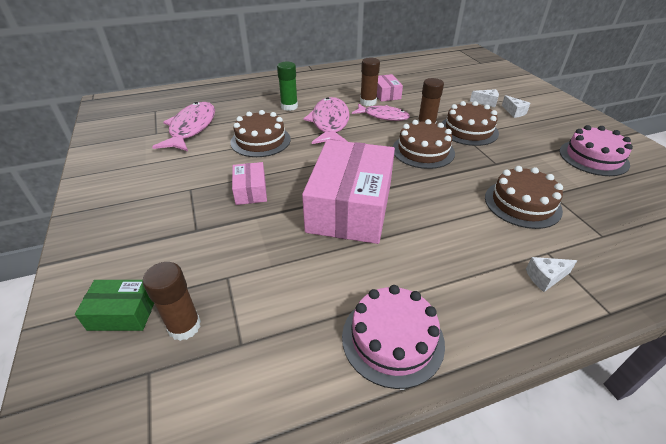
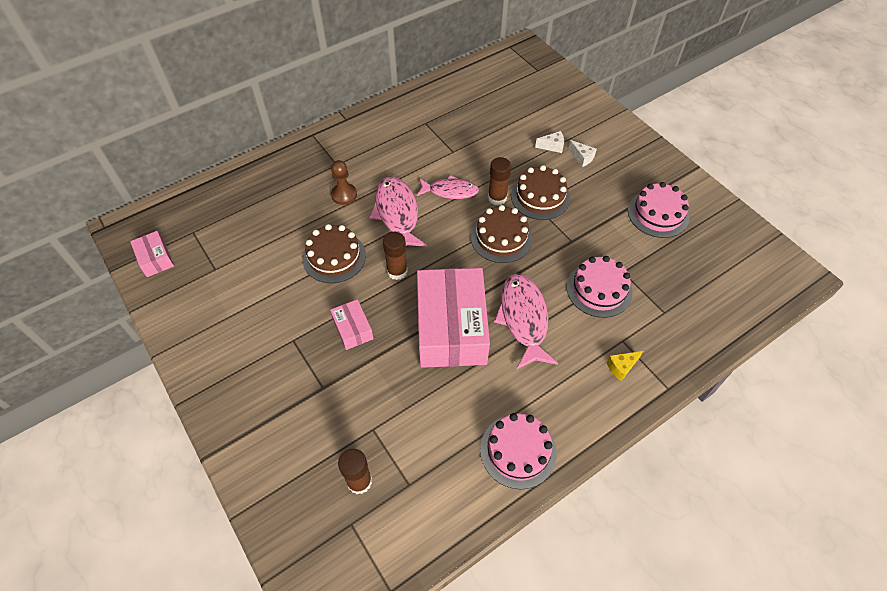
camera: 15 degrees left, 15 degrees up
(123, 312) = (304, 483): green box -> none
(191, 128) = (250, 253): pink fish -> pink fish (523, 319)
(289, 106) = (344, 195): green glue stick -> brown pawn
(368, 102) = (428, 169): brown glue stick -> brown glue stick (397, 271)
(386, 94) = (444, 152): pink box -> pink box (155, 259)
(522, 203) = (599, 289): brown cake -> pink cake
(545, 278) = (621, 367): white cheese -> yellow cheese

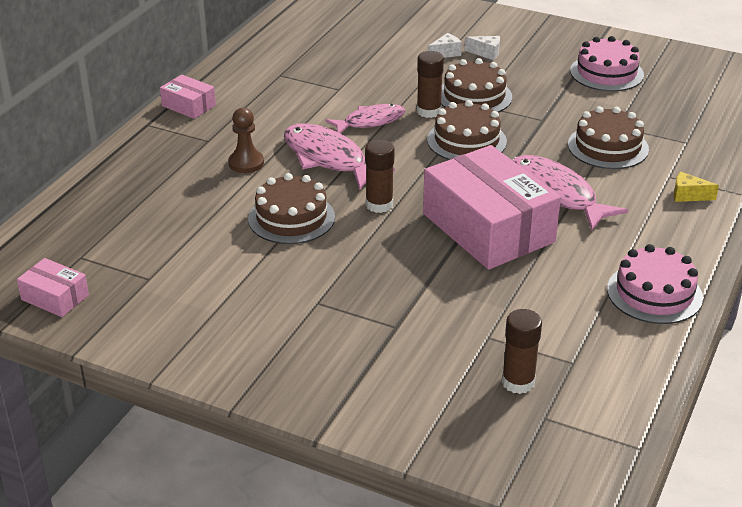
camera: 30 degrees left, 20 degrees down
(352, 329) = (379, 268): pink box -> pink box (188, 105)
(599, 289) = (608, 147): pink cake -> brown cake
(621, 367) = (688, 195): yellow cheese -> yellow cheese turned 75 degrees clockwise

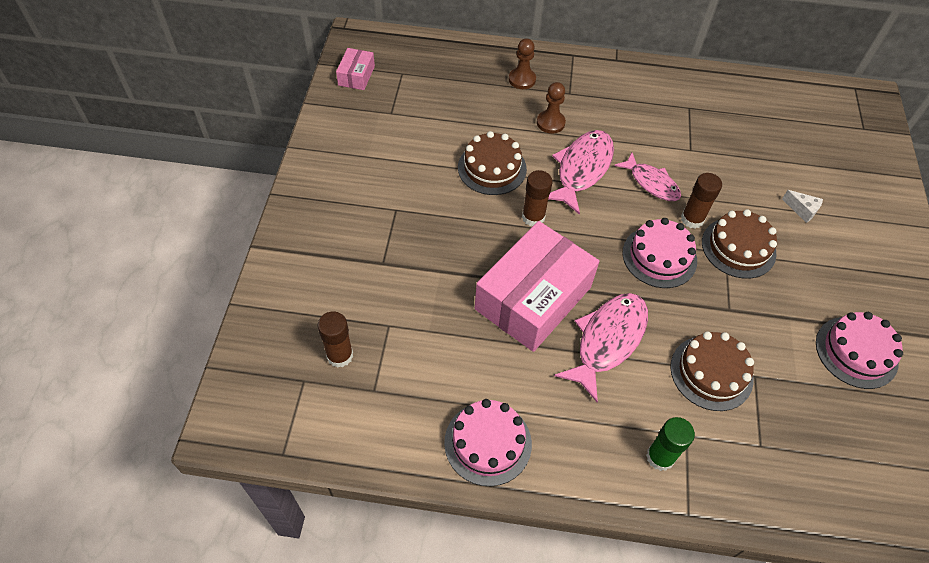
camera: 70 degrees right, 20 degrees up
(162, 167) = (522, 79): none -> brown pawn
(188, 105) = (611, 69): pink box -> none
(466, 141) = (659, 256): brown cake -> pink cake
(486, 53) = (824, 241): white cheese -> none
(688, 195) = (660, 457): yellow cheese -> green glue stick

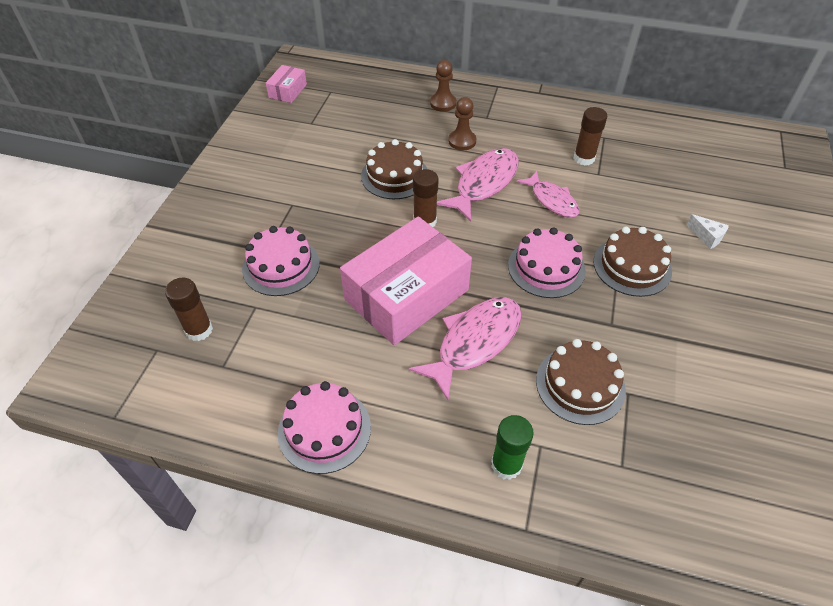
camera: 10 degrees right, 5 degrees down
(692, 219) = (587, 236): brown glue stick -> brown glue stick (584, 158)
(856, 352) = (747, 380): pink cake -> pink cake (281, 266)

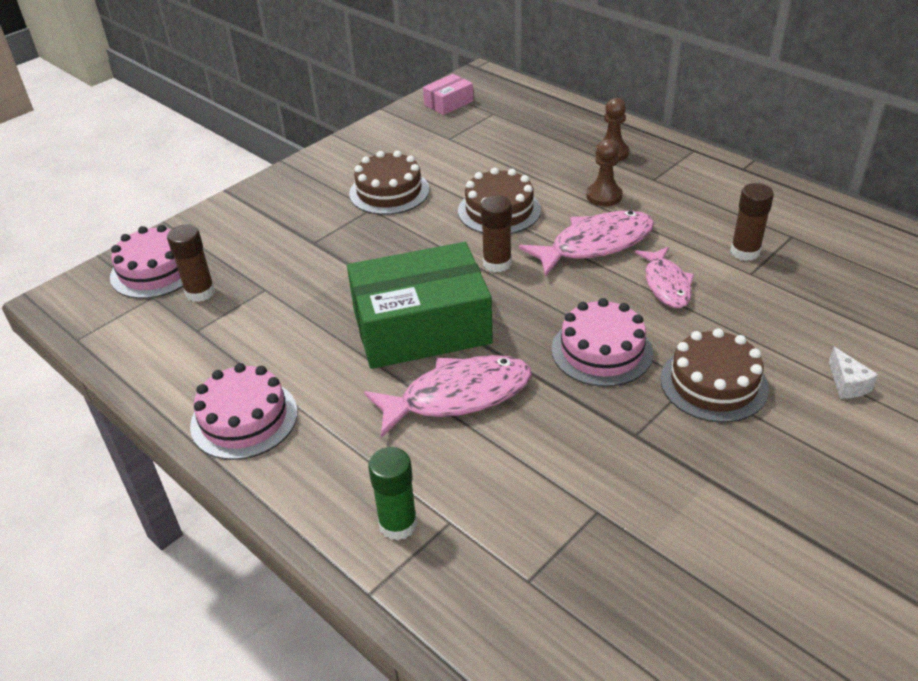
camera: 30 degrees right, 10 degrees down
(281, 266) = (317, 261): pink cake -> pink cake (155, 270)
(407, 295) = (421, 327): pink box -> green box
(580, 385) = (545, 481): brown cake -> brown cake (389, 191)

